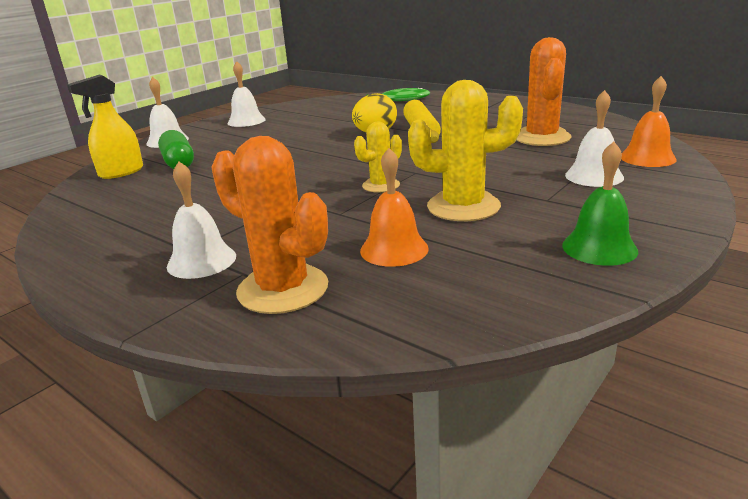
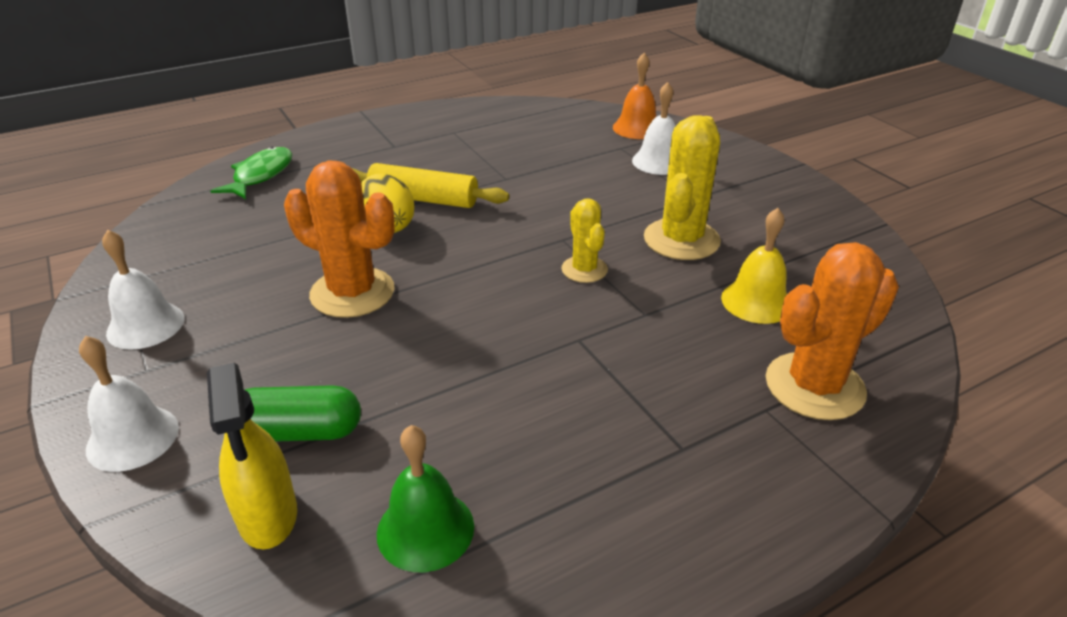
camera: 70 degrees left, 10 degrees up
(201, 261) = (720, 440): white bell -> none
(394, 249) = (756, 301): orange bell -> yellow bell
(541, 137) = (533, 147): orange cactus -> orange cactus (352, 293)
(599, 247) = (801, 210): green bell -> green bell (425, 529)

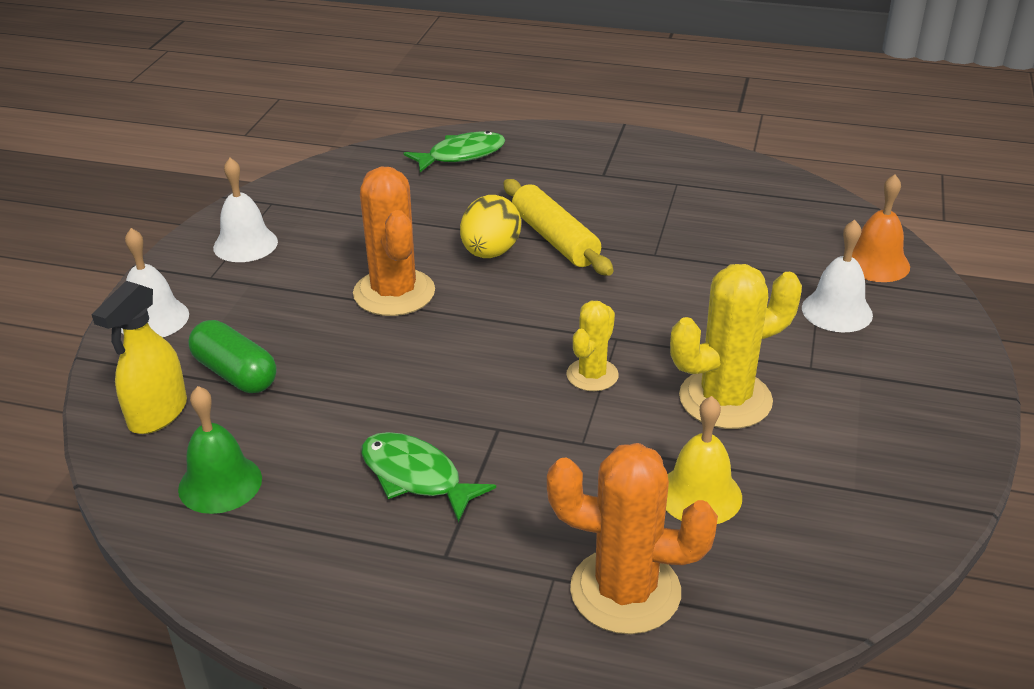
camera: 45 degrees right, 0 degrees up
(576, 409) = (416, 477): none -> green fish

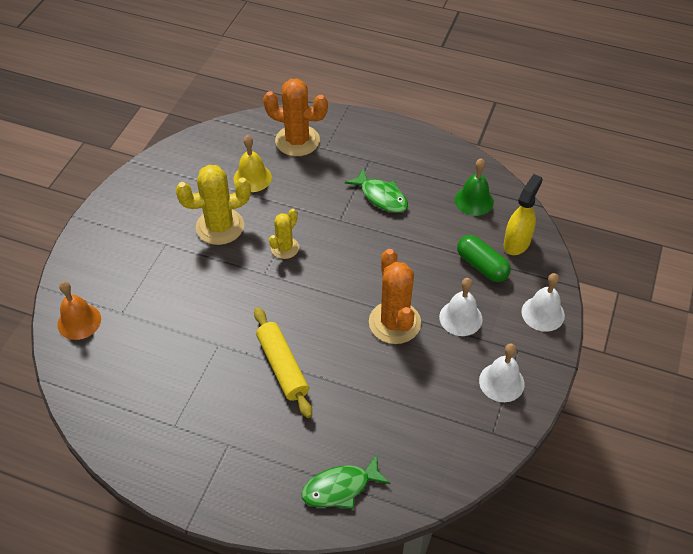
camera: 175 degrees left, 15 degrees up
(490, 252) = (329, 356): yellow egg -> none
(837, 311) = (128, 282): white bell -> white bell (460, 318)

